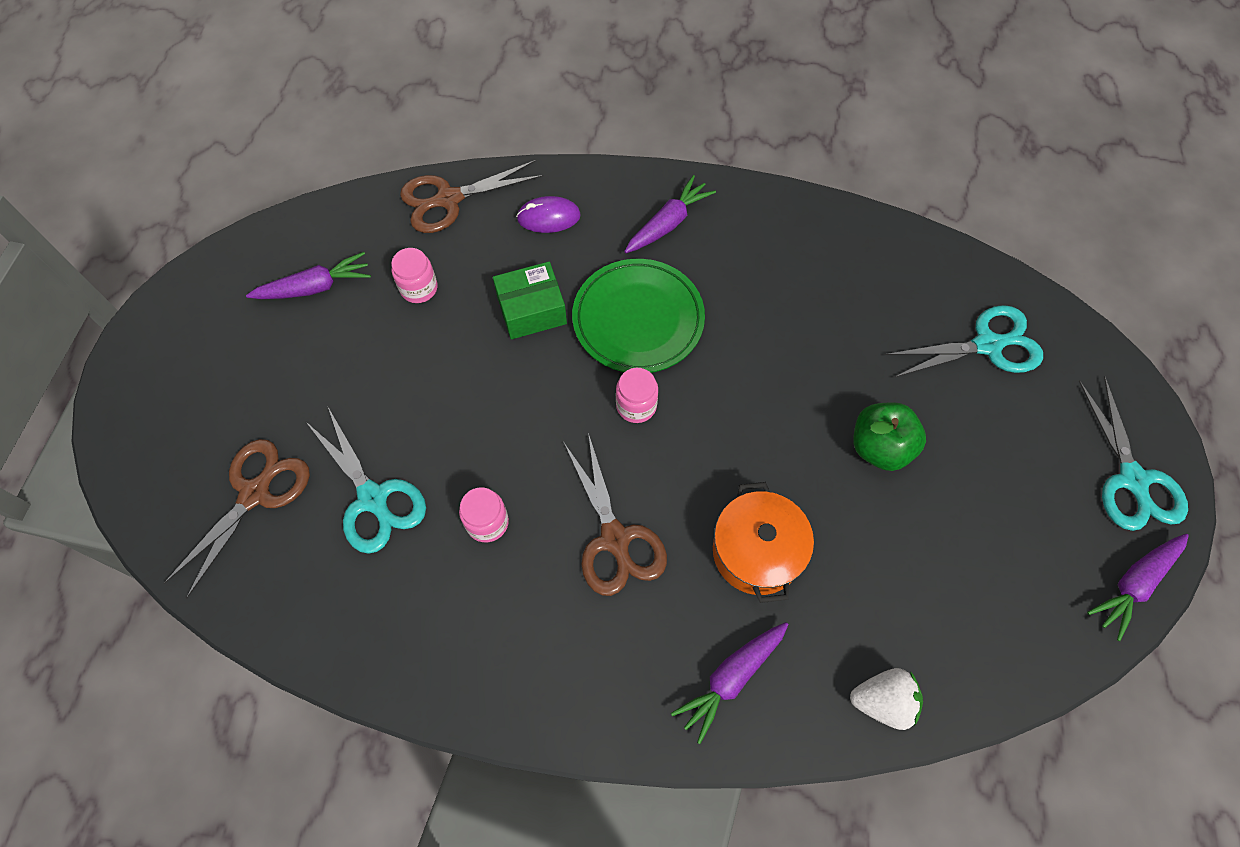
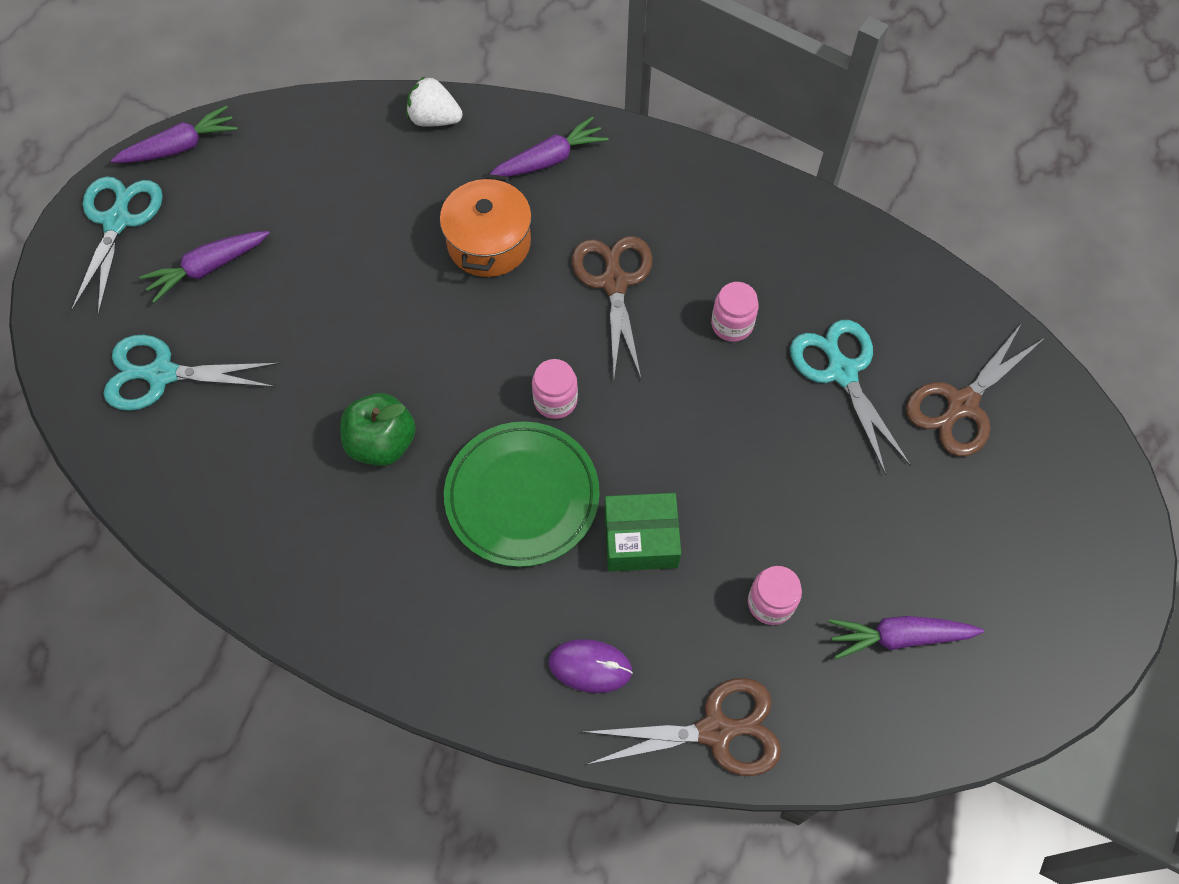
camera: 165 degrees left, 0 degrees up
(668, 223) = (442, 617): purple carrot -> purple carrot (208, 268)
(880, 447) = (330, 302): green apple -> green apple (382, 443)

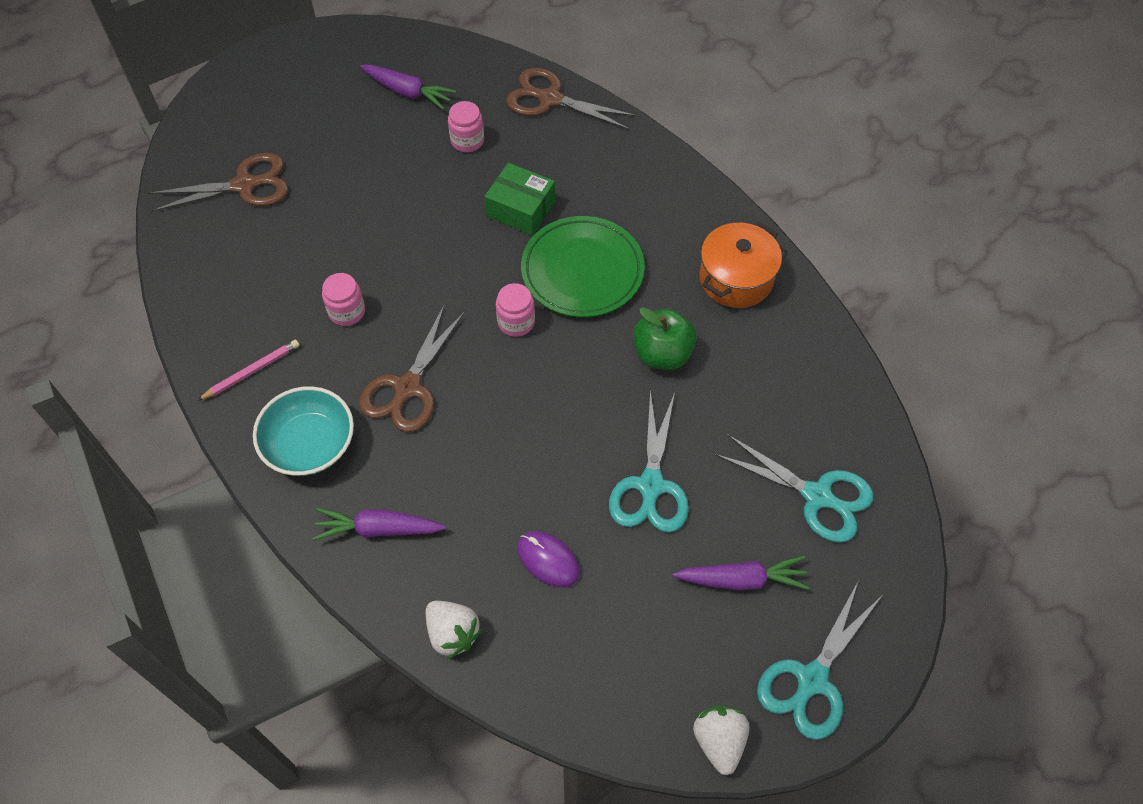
camera: 150 degrees left, 5 degrees down
(180, 147) = (719, 741): purple carrot -> white strawberry
(489, 243) = (484, 475): orange pot -> orange pot (736, 279)
(590, 666) = (601, 159): purple mouse -> purple mouse (548, 560)
(662, 193) = (310, 444): none -> turquoise bowl
(769, 226) = (252, 371): none -> pink pencil
(841, 371) = (301, 243): turquoise scissors -> turquoise scissors (650, 486)

